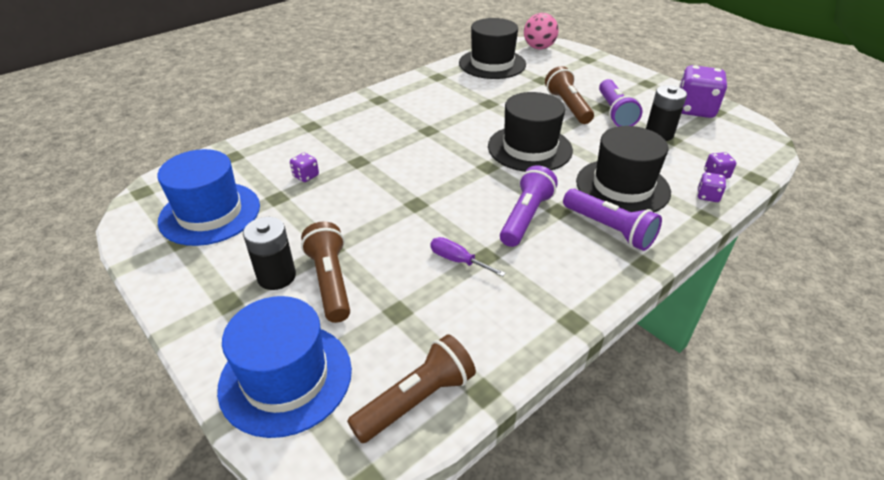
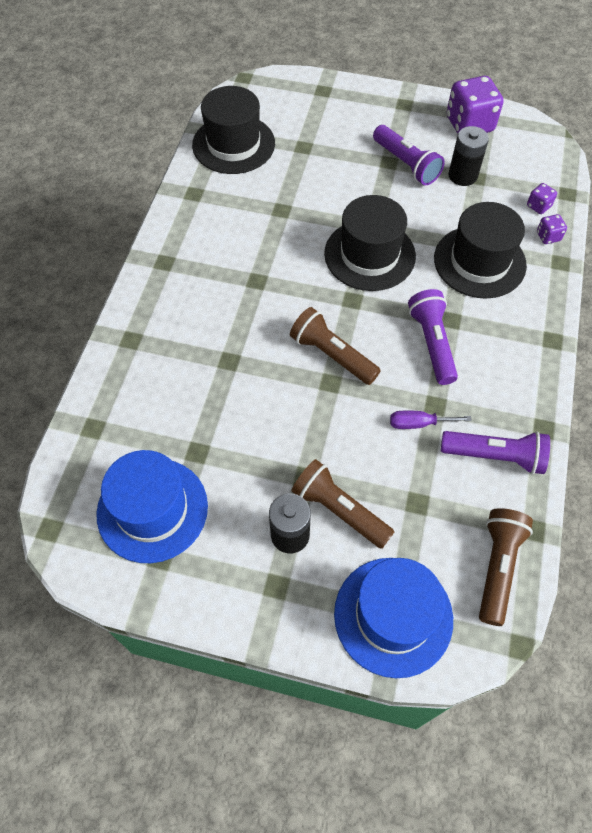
camera: 35 degrees left, 20 degrees up
(306, 176) = (197, 409): purple dice -> none
(539, 48) = (260, 93): pink ball -> none
(568, 106) = (358, 176): brown flashlight -> brown flashlight (332, 355)
(609, 229) = (503, 318): purple flashlight -> purple flashlight (495, 456)

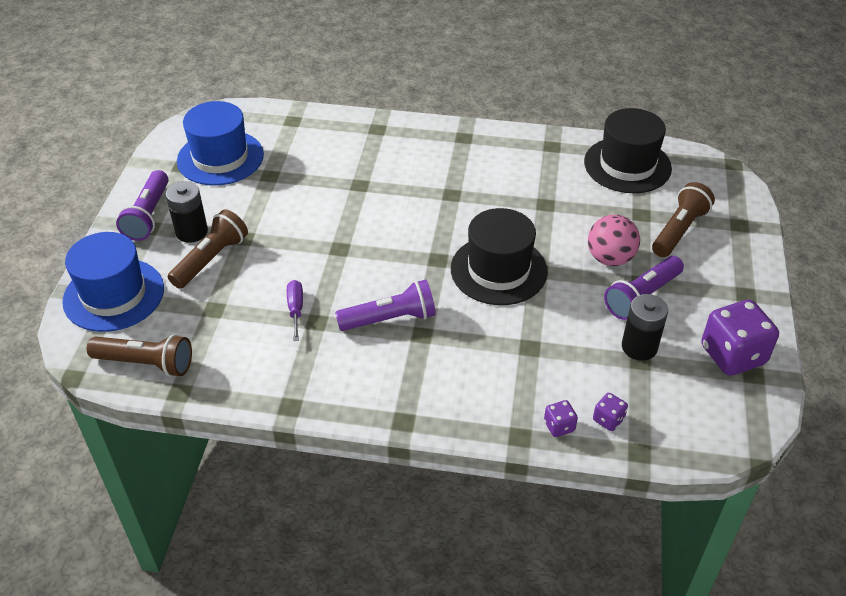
camera: 85 degrees right, 15 degrees down
(332, 355) = (370, 248): brown flashlight -> brown flashlight (679, 230)
(359, 176) = (610, 258): none -> pink ball
(479, 262) = (506, 359): black hat -> none
(495, 456) = (259, 365): purple flashlight -> purple flashlight (148, 215)

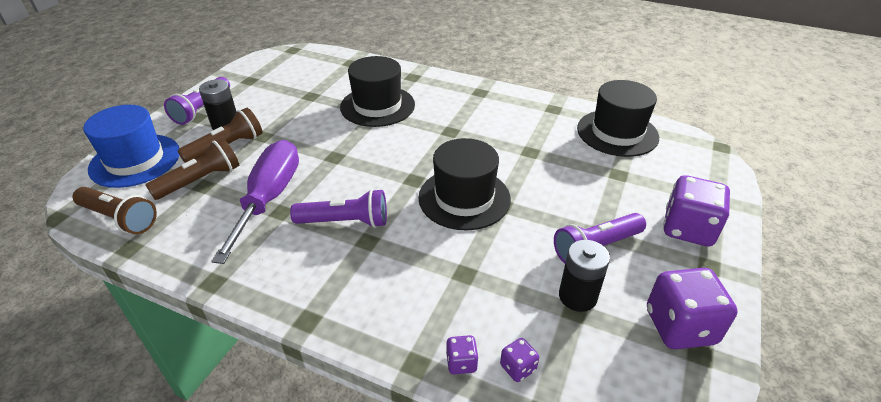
camera: 15 degrees right, 5 degrees down
(220, 158) = (281, 79): blue hat -> none
(296, 309) = (269, 198): purple screwdriver -> purple screwdriver, size x2.31
(355, 175) = (377, 106): none -> black hat
(610, 258) = (575, 207): pink ball -> none
(679, 230) = (652, 194): brown flashlight -> brown flashlight (200, 180)
(720, 261) = (688, 229): none -> purple dice

